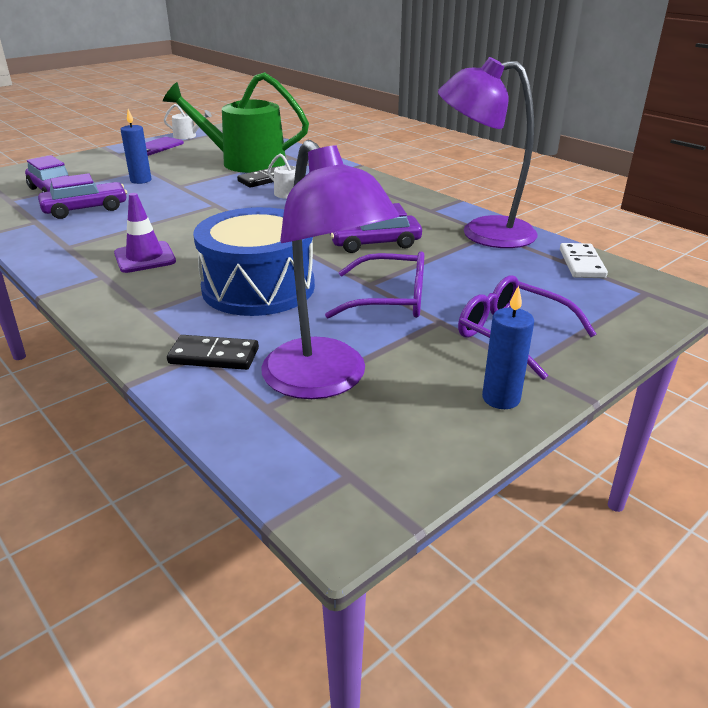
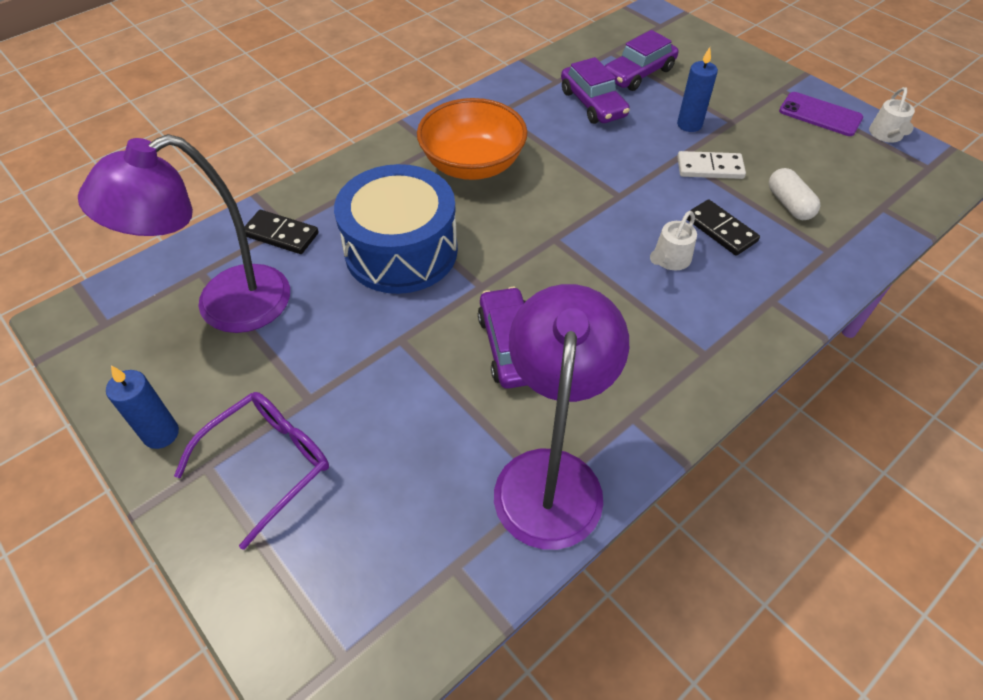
camera: 90 degrees right, 20 degrees up
(145, 257) = (473, 165): purple traffic cone -> orange bowl
(214, 356) = (281, 234): black domino -> black domino turned 75 degrees counterclockwise
(245, 162) = (789, 204): green watering can -> white capsule
(390, 299) = (362, 357): purple glasses -> none
(582, 264) = (441, 592): white domino -> white domino (710, 168)

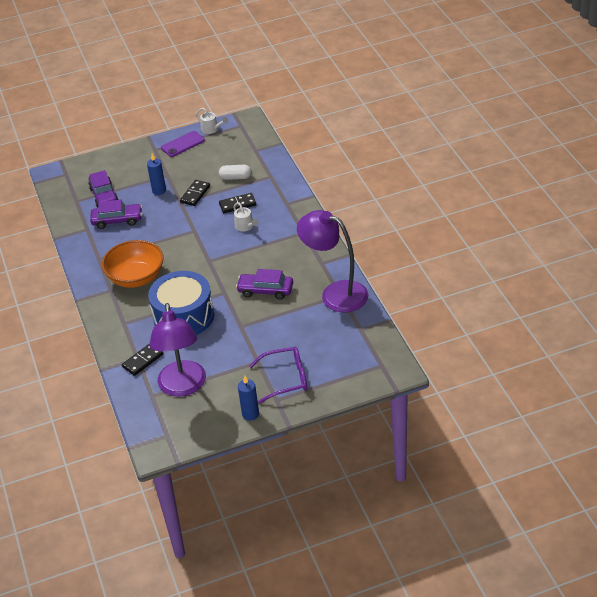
camera: 65 degrees left, 10 degrees down
(268, 464) = (286, 379): purple glasses -> purple glasses turned 105 degrees clockwise
(710, 168) = (195, 194): white domino -> black domino

